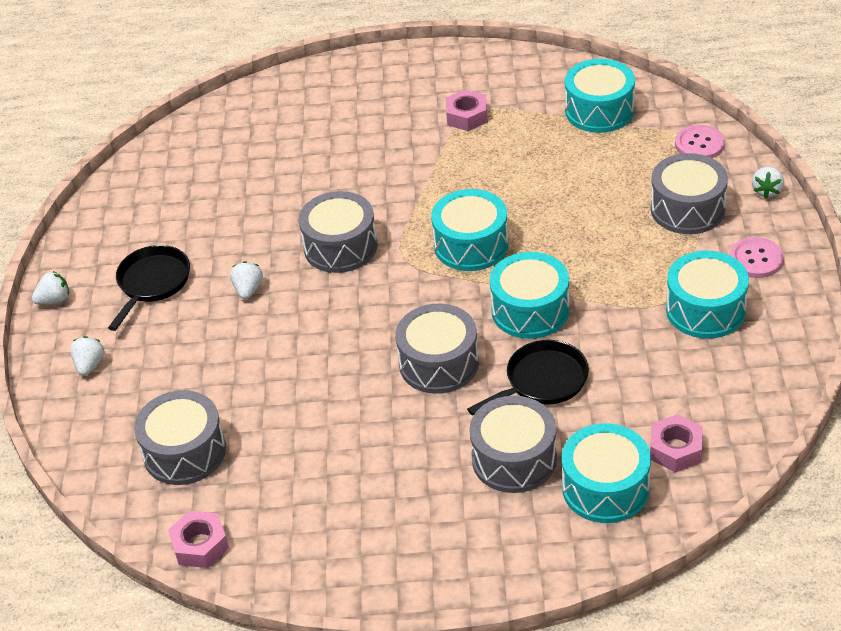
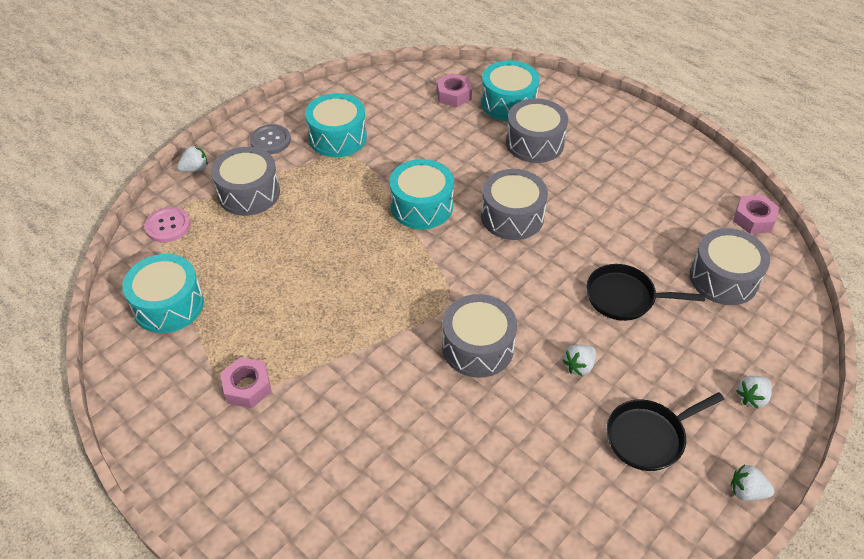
camera: 140 degrees left, 5 degrees up
(471, 245) = (395, 274): turquoise drum -> none
(542, 381) = (470, 166): black pan -> black pan (624, 297)
(756, 259) = (270, 141): pink button -> grey button

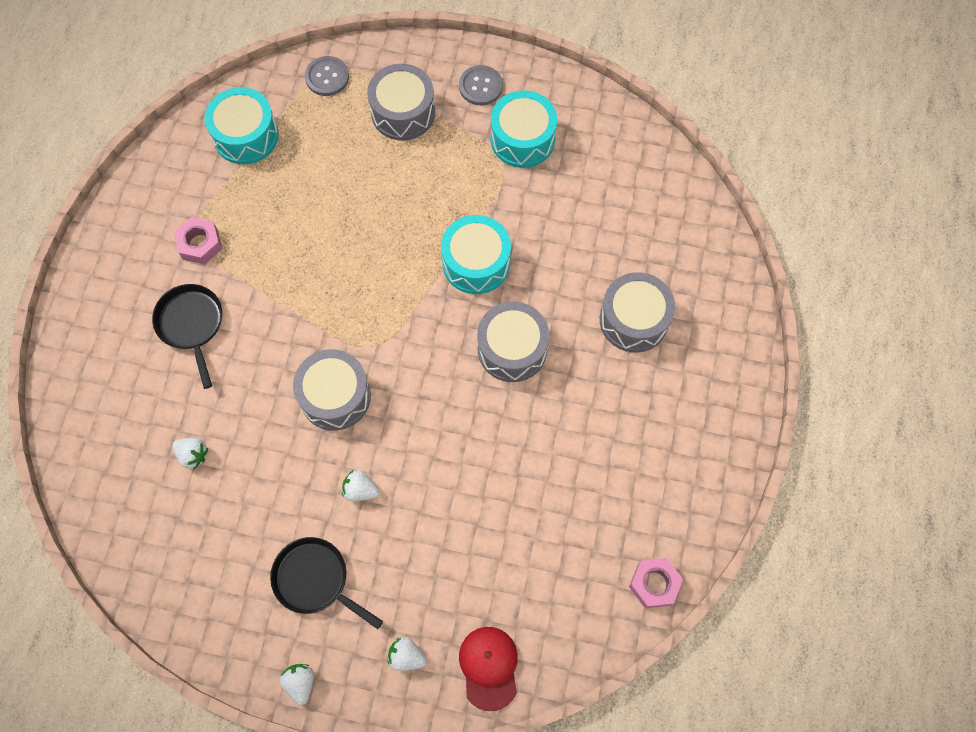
camera: 60 degrees right, 20 degrees up
(168, 226) = (327, 77): pink button -> grey button
(195, 169) = (406, 51): white strawberry -> white strawberry (193, 455)
(454, 95) = (658, 207): pink nut -> none
(508, 103) = (681, 265): turquoise drum -> none
(624, 297) = (466, 497): black pan -> black pan (191, 325)
(723, 278) = (546, 581): grey drum -> none
(784, 345) = (489, 667): none -> red cap

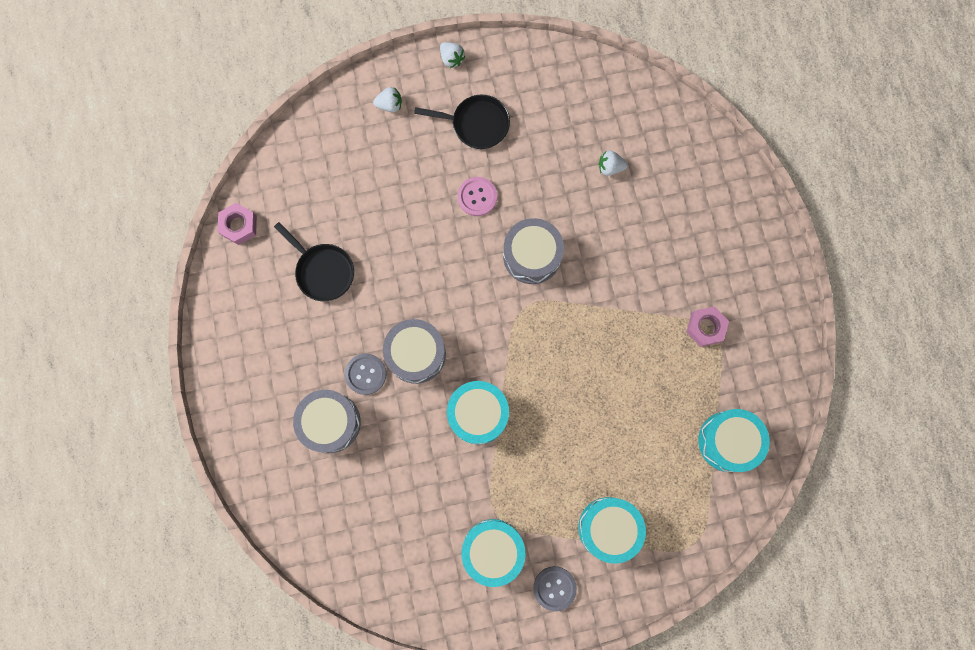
camera: 155 degrees right, 10 degrees up
(191, 325) = (671, 260): black pan -> black pan (323, 271)
(327, 77) = (693, 532): grey button -> grey button (365, 374)
(360, 490) = (477, 197): white strawberry -> pink button
(403, 112) = (609, 528): grey drum -> turquoise drum
(489, 667) = (331, 122): red cap -> none

